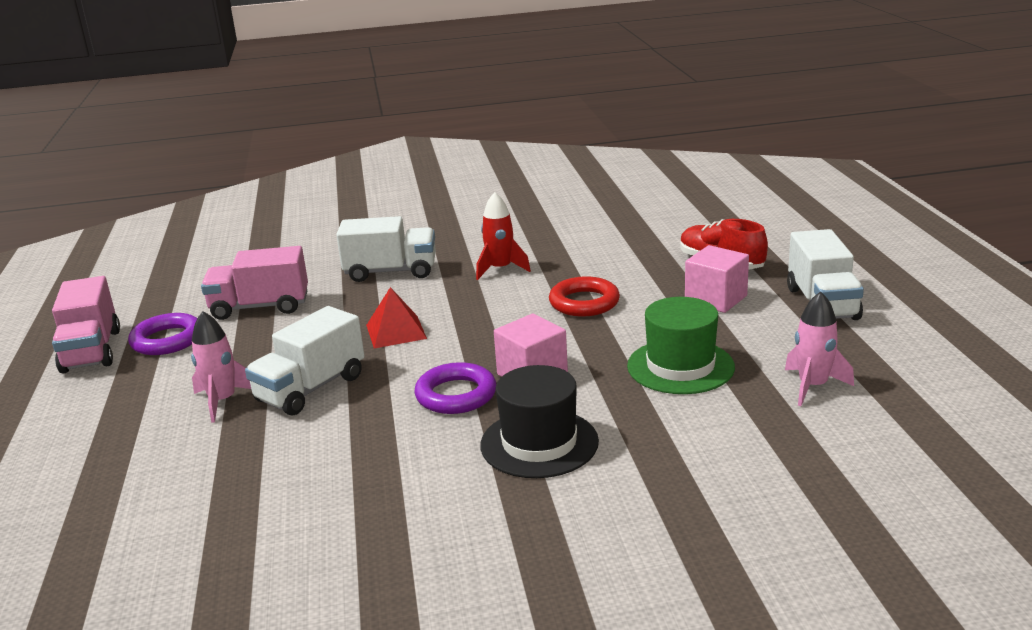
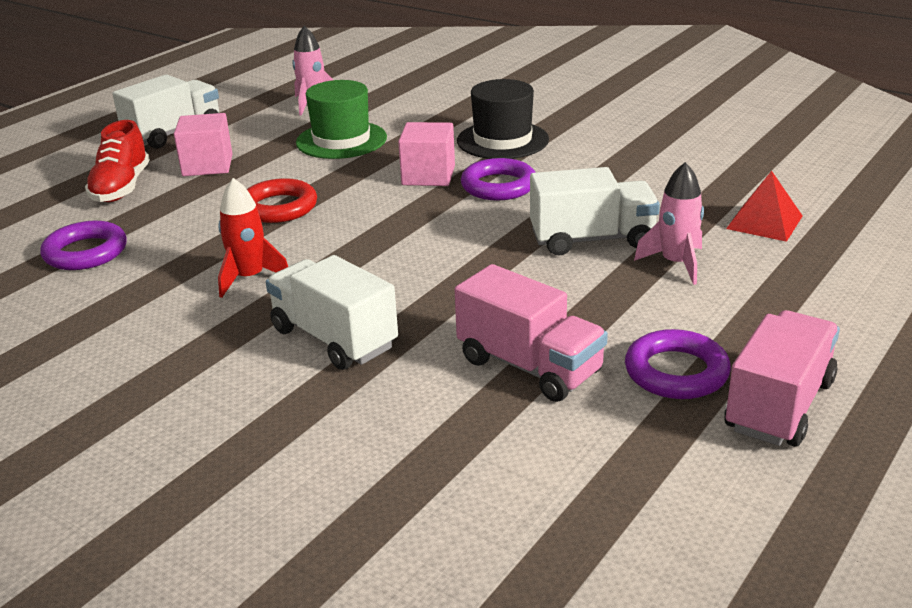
camera: 135 degrees left, 5 degrees up
(396, 331) = (452, 258): red pyramid -> red pyramid (764, 222)
(625, 236) = (85, 252): none -> purple ring

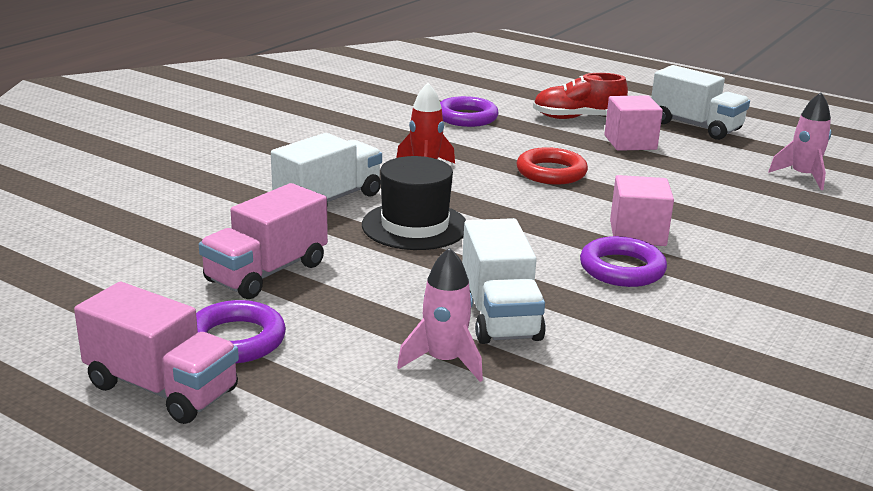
camera: 85 degrees right, 5 degrees down
(341, 140) = (711, 192): green hat -> none
(502, 140) = (751, 274): black hat -> black hat (414, 226)
(764, 222) = (556, 439): red pyramid -> none

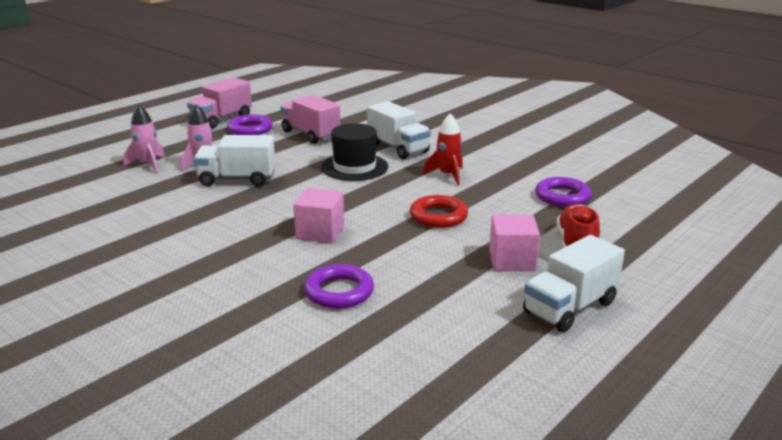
camera: 100 degrees right, 0 degrees up
(622, 269) = (271, 219): purple ring -> purple ring (339, 292)
(802, 176) = (422, 341): pink rocket -> pink rocket (148, 165)

